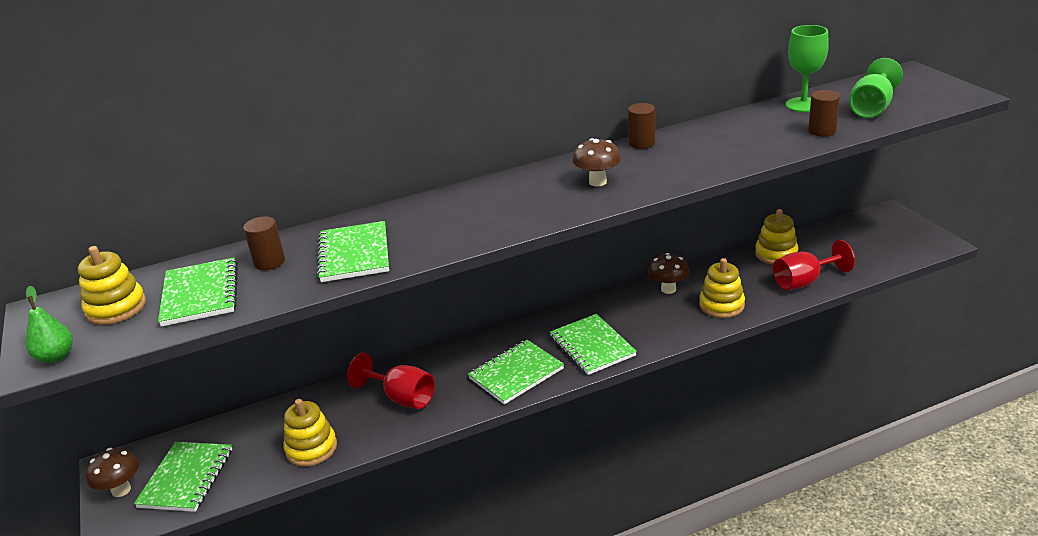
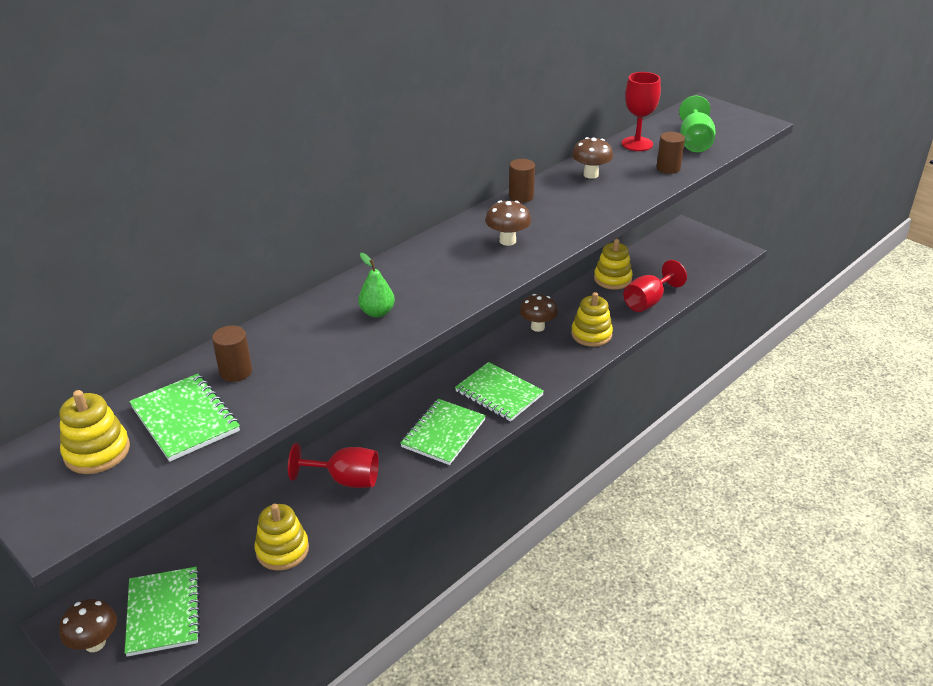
camera: 25 degrees left, 5 degrees up
(56, 356) = (69, 518): green pear -> green pear (377, 312)
(354, 254) = (321, 349): green notebook -> none
(730, 130) = (591, 175): none -> brown mushroom
(803, 105) = (637, 144): green goblet -> red goblet

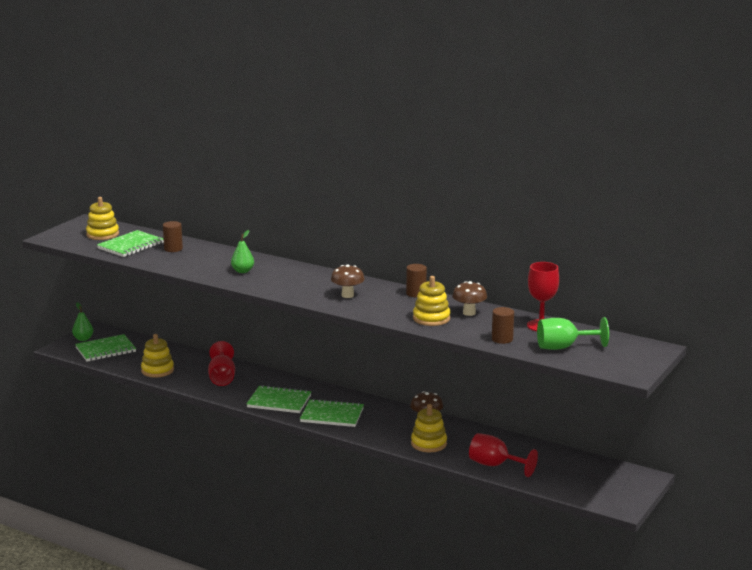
camera: 75 degrees right, 15 degrees down
(95, 643) = (83, 339): brown mushroom -> green pear
(499, 393) = (332, 415): green notebook -> green notebook turned 75 degrees clockwise
(612, 279) = (521, 447): yellow stacking toy -> yellow stacking toy (431, 318)

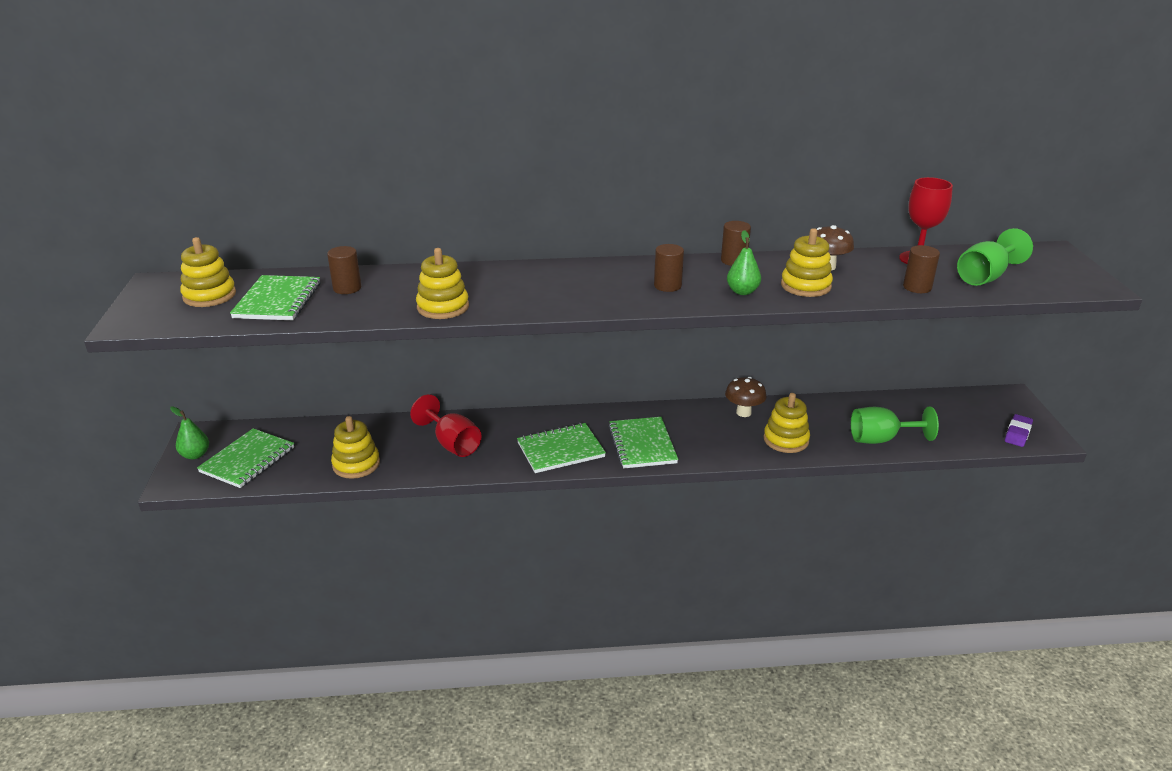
camera: 35 degrees left, 10 degrees up
(206, 271) = (443, 307): none -> yellow stacking toy
(242, 271) = (490, 292): green pear -> green pear (742, 291)
(332, 415) = (642, 444): green notebook -> green notebook turned 75 degrees counterclockwise
(347, 295) = (667, 286): brown mushroom -> brown cylinder
(495, 465) = (881, 439): red goblet -> green goblet
(604, 496) = (1017, 433): none -> purple eraser

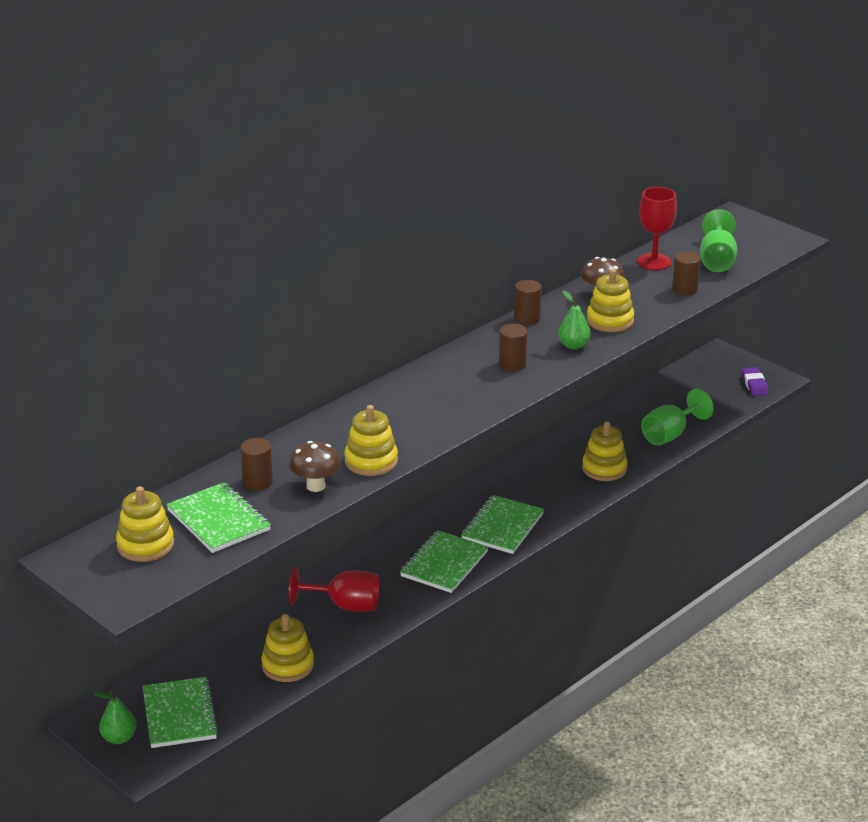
camera: 40 degrees left, 0 degrees up
(642, 444) = (502, 527): green notebook -> green notebook turned 75 degrees clockwise
(743, 412) = (545, 460): brown mushroom -> brown mushroom (315, 486)

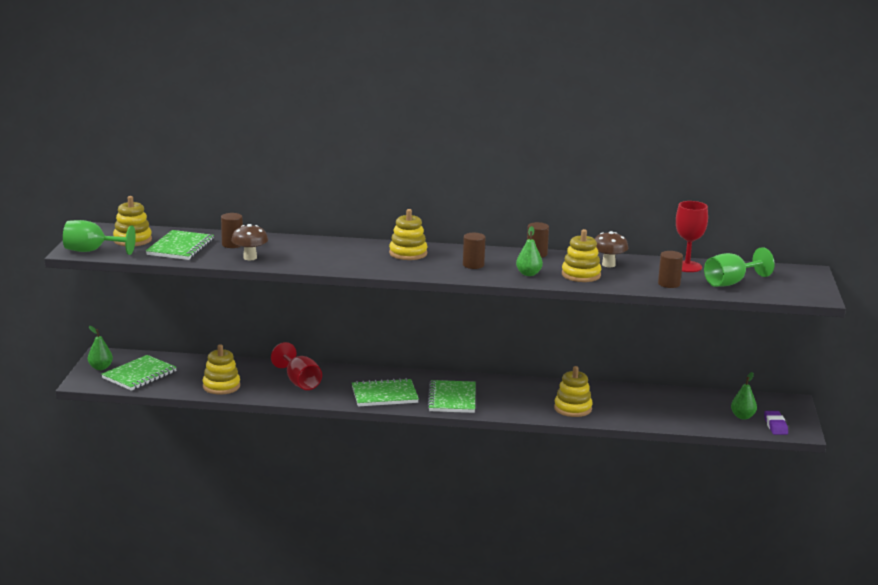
camera: 50 degrees right, 10 degrees down
(371, 461) = (298, 262): yellow stacking toy -> yellow stacking toy (408, 253)
(502, 527) = (452, 399): green notebook -> green notebook turned 75 degrees counterclockwise
(670, 434) = (654, 417): green goblet -> green goblet (92, 251)
(720, 391) = (742, 416): none -> green pear
(754, 385) = (775, 426): purple eraser -> purple eraser turned 45 degrees counterclockwise

